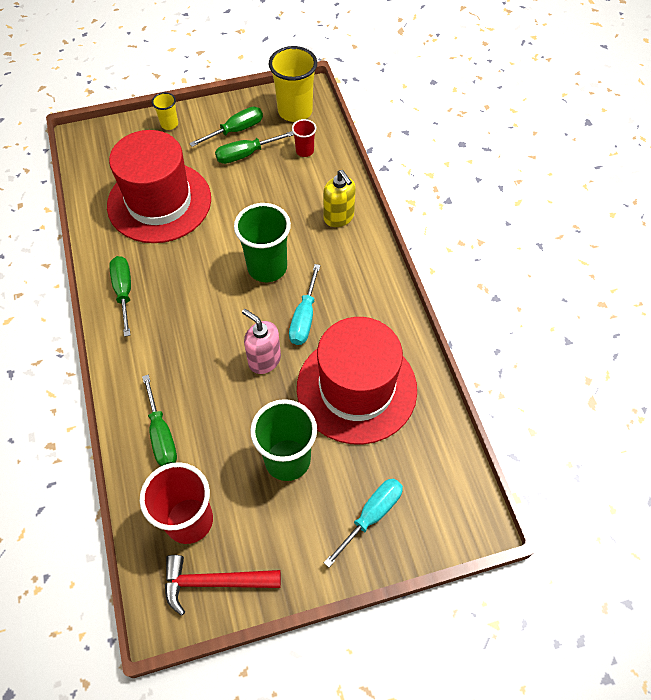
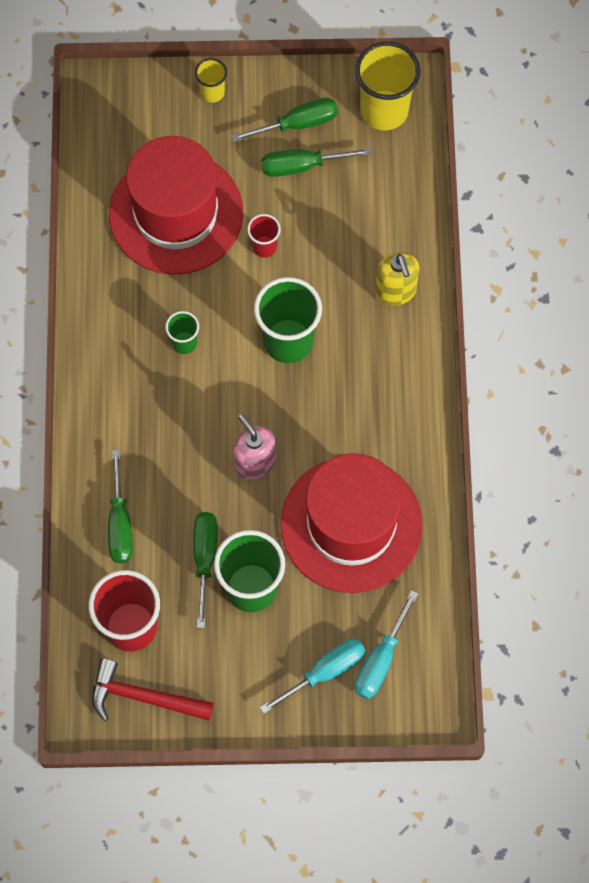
camera: 15 degrees right, 10 degrees up
(124, 292) = (110, 332): green screwdriver -> green screwdriver (205, 559)
(185, 286) = (184, 343): none -> green cup
(304, 151) = (379, 179): red cup -> red cup (264, 247)
(304, 318) = (315, 420): turquoise screwdriver -> turquoise screwdriver (380, 659)

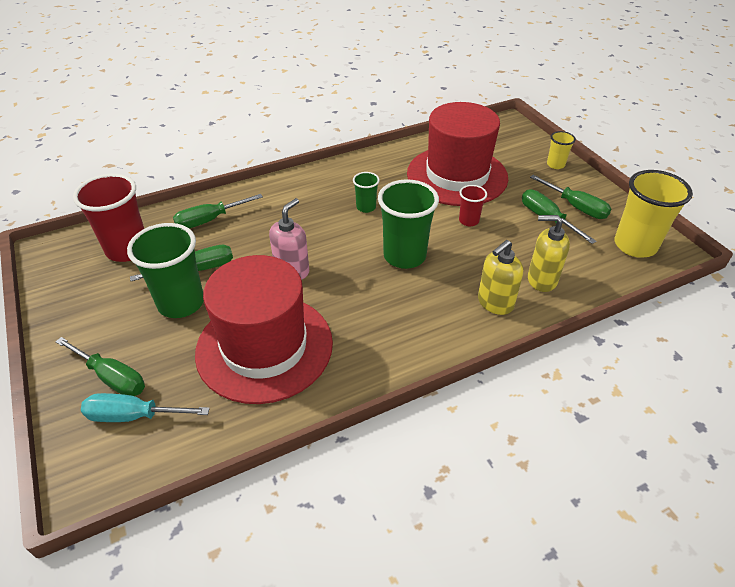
camera: 65 degrees right, 25 degrees down
(144, 697) = (68, 274): red hammer -> none
(325, 672) = (112, 377): turquoise screwdriver -> green screwdriver
(386, 230) = (541, 280): none -> yellow soap dispenser

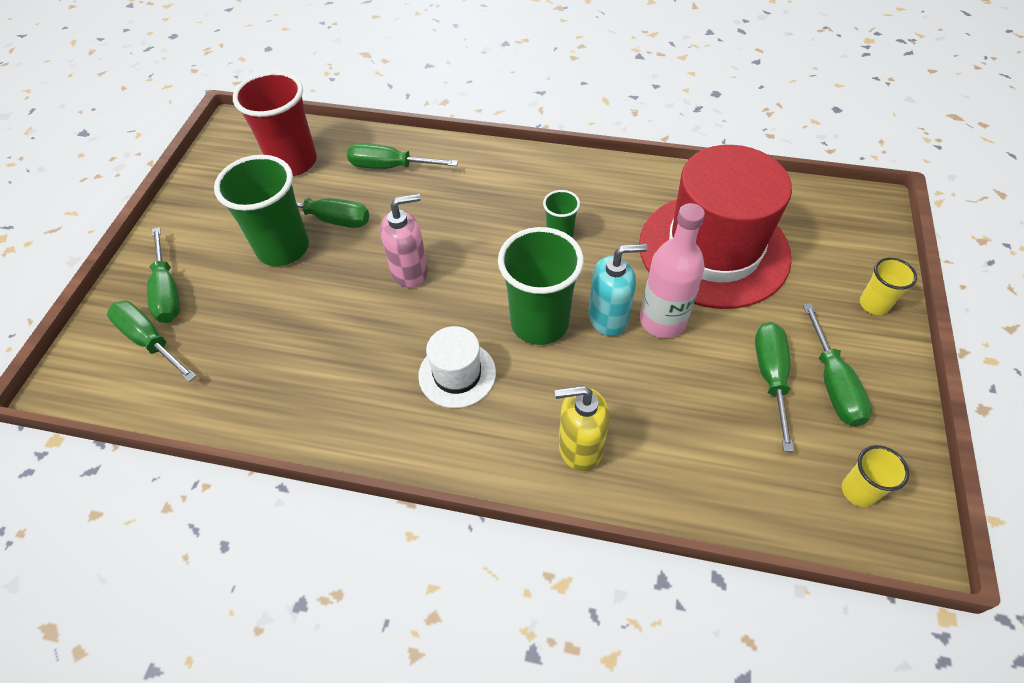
camera: 40 degrees right, 10 degrees up
(134, 416) = (150, 341): turquoise screwdriver -> green screwdriver
(264, 347) = (306, 342): red hat -> none
(386, 307) = (457, 374): none -> white hat
(439, 234) = (608, 318): none -> turquoise soap dispenser
(468, 221) = (662, 321): red cup -> pink bottle
(541, 280) = (669, 455): yellow soap dispenser -> none
(635, 245) = (858, 491): yellow cup -> yellow cup, size x0.51

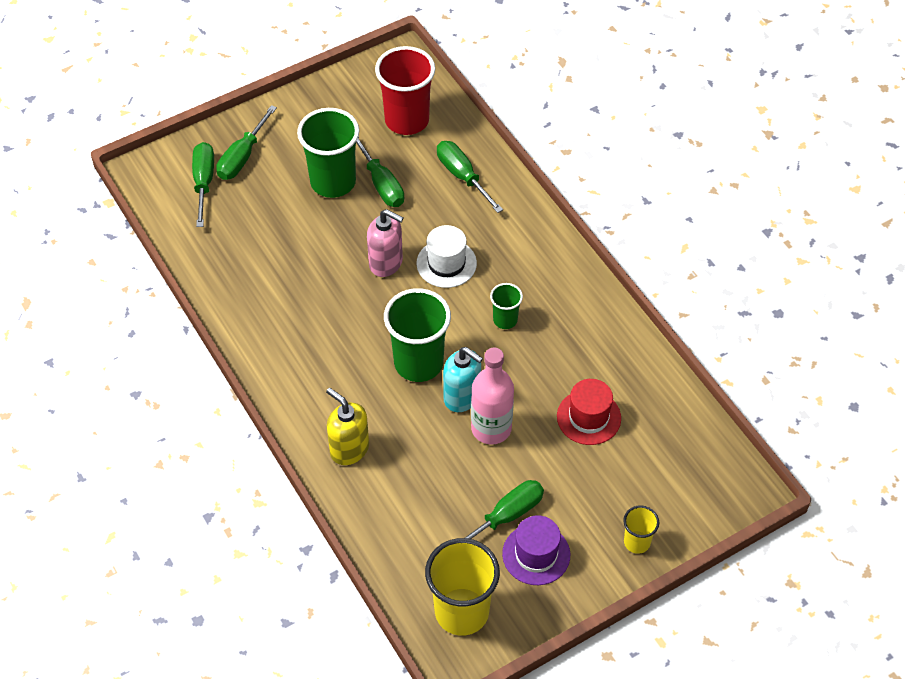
camera: 45 degrees right, 0 degrees up
(457, 374) = (336, 350): white hat -> white hat (446, 263)
(713, 250) = (588, 417): red hat -> red hat, size x0.47
(832, 383) = (536, 554): green screwdriver -> purple hat
(858, 491) = (461, 612): yellow cup -> yellow cup, size x1.98

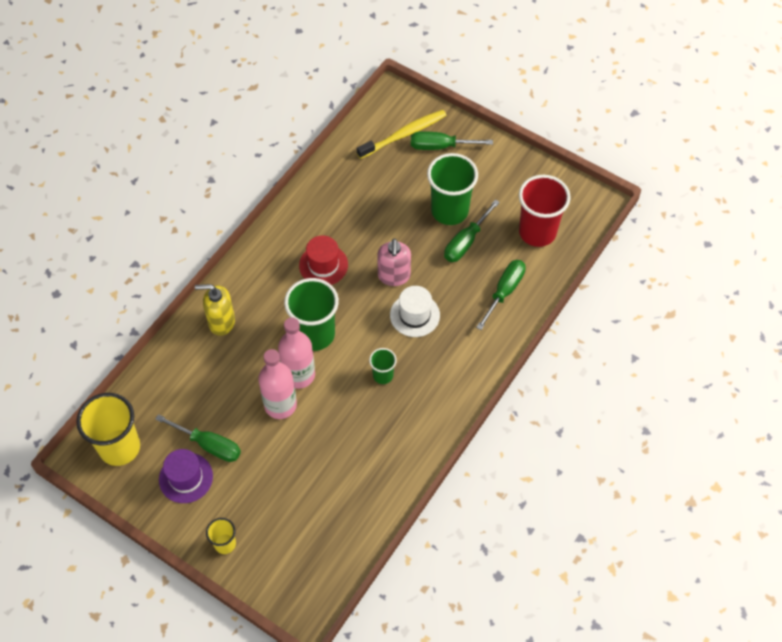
camera: 65 degrees right, 5 degrees up
(204, 182) = (404, 134): green screwdriver -> yellow toothbrush
(349, 449) = (221, 322): yellow soap dispenser -> yellow soap dispenser turned 105 degrees counterclockwise
(462, 397) = (299, 375): turquoise soap dispenser -> pink bottle
(588, 417) = (321, 468): red hat -> red hat (323, 265)

